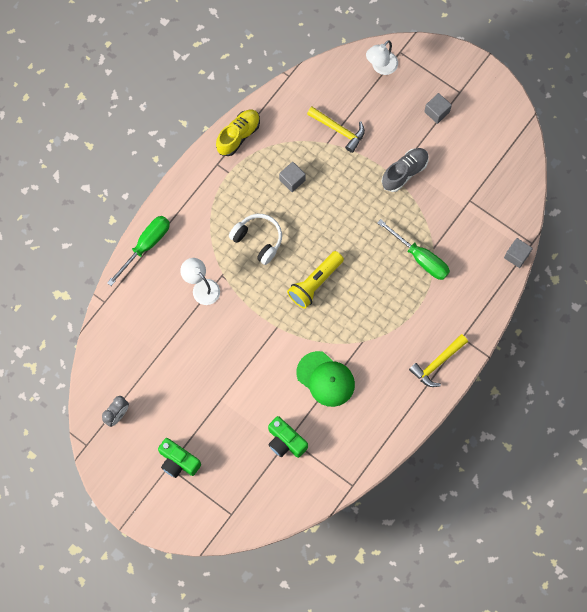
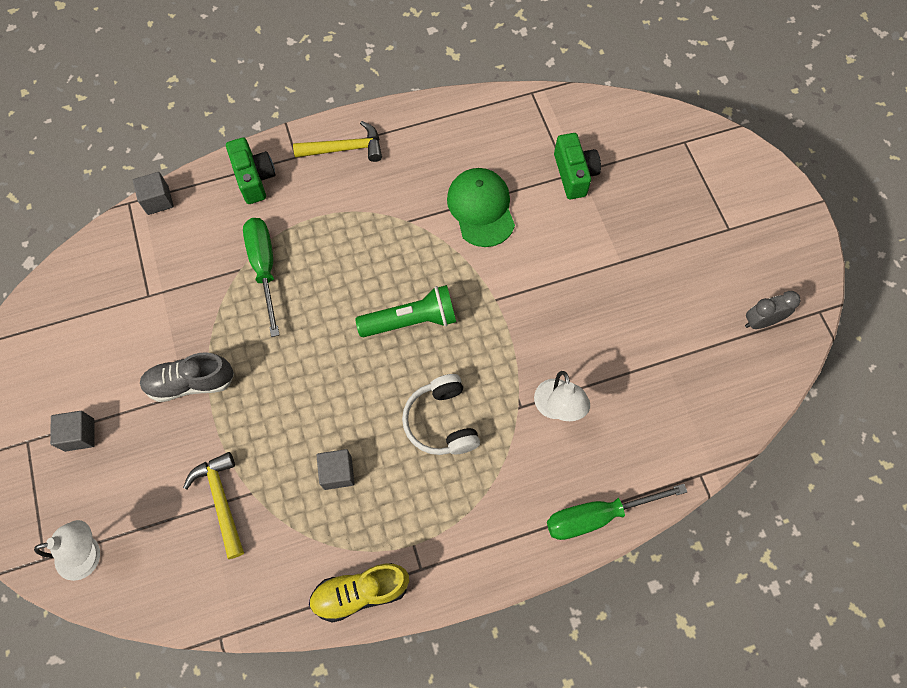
camera: 145 degrees left, 5 degrees down
(178, 461) = (714, 227): green camera -> green camera (254, 178)
(315, 283) = (411, 320): yellow flashlight -> green flashlight

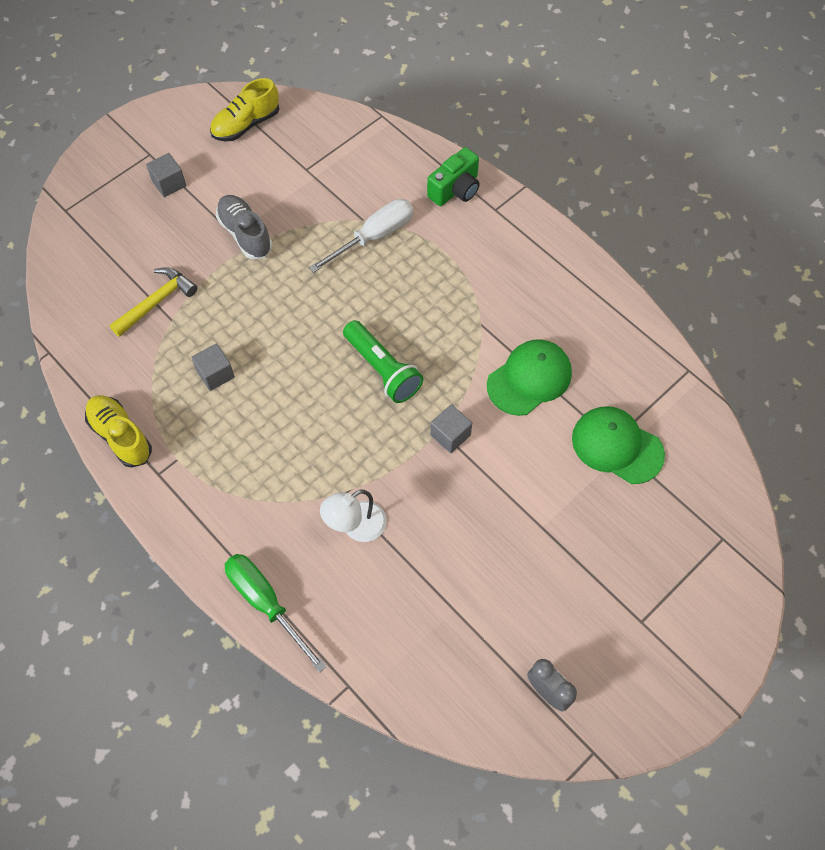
camera: 65 degrees right, 5 degrees down
(54, 330) = (246, 124): none -> yellow shoe
(88, 554) = (79, 236): white lamp -> none
(158, 200) = (395, 133): grey cube -> grey cube (450, 435)
(264, 268) = (374, 236): green screwdriver -> white screwdriver
(344, 148) = (526, 242): yellow hammer -> none
(441, 421) = (298, 434): white headphones -> none
(574, 174) = (617, 446): green camera -> green cap

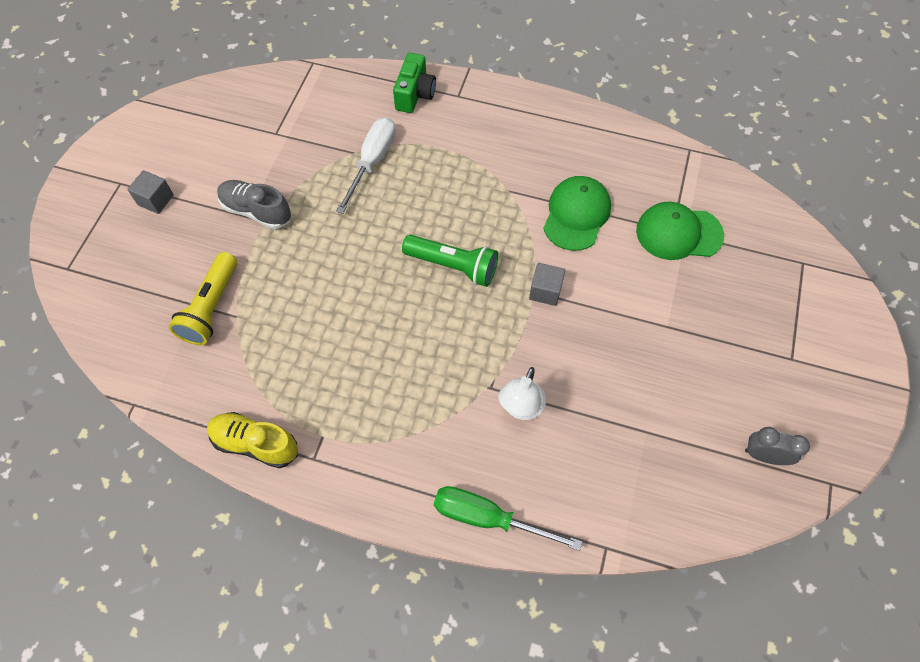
camera: 30 degrees left, 0 degrees up
(156, 302) = (211, 308): yellow hammer -> yellow flashlight
(215, 374) = (309, 343): grey cube -> none
(246, 124) = (196, 119): yellow shoe -> none

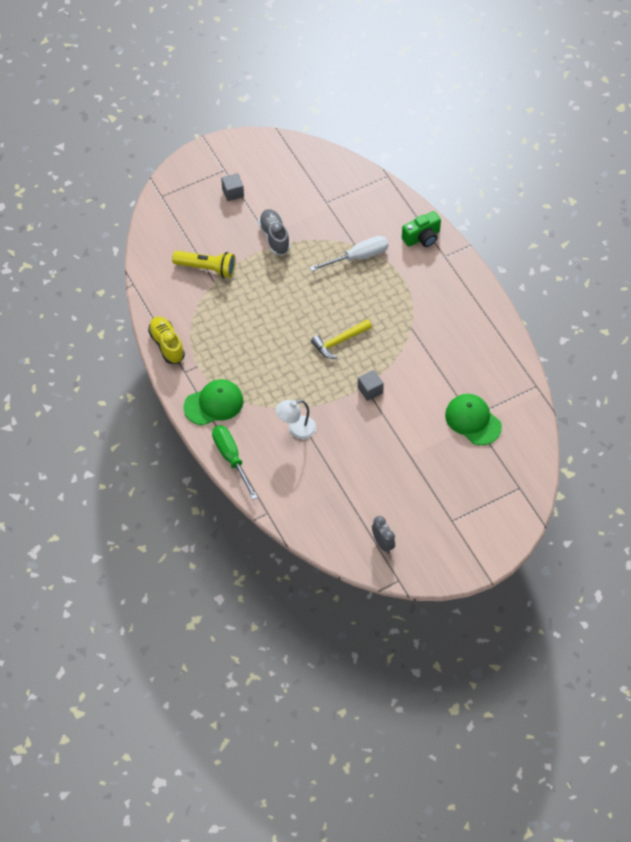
camera: 45 degrees right, 5 degrees down
(211, 308) = (207, 268): yellow flashlight -> yellow flashlight turned 135 degrees counterclockwise
(453, 266) = (339, 341): green flashlight -> yellow hammer
(576, 215) = (431, 368): green cap -> green cap (214, 404)

